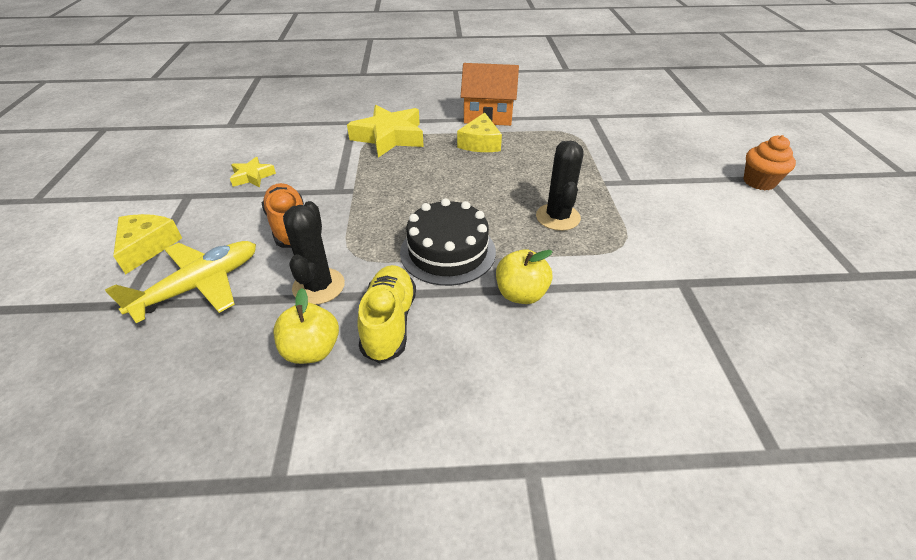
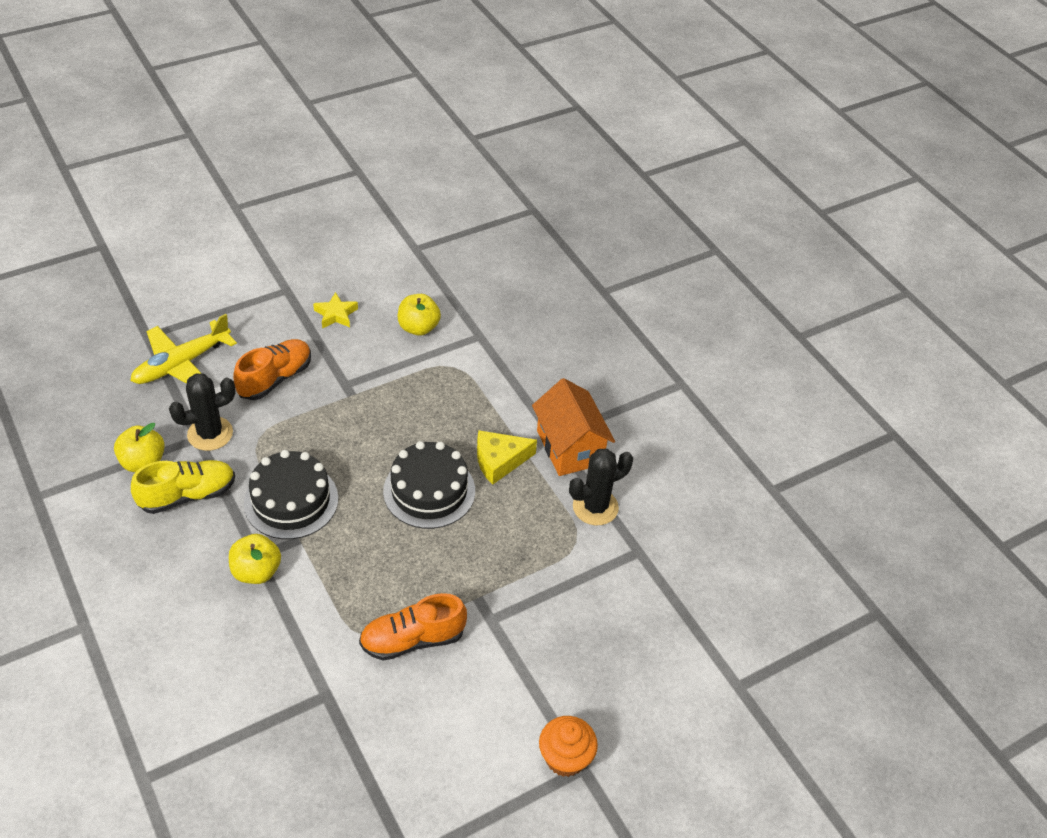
camera: 60 degrees right, 5 degrees up
(147, 247) = (211, 308): yellow cheese -> none
(200, 285) = (182, 364): yellow plane -> yellow plane turned 120 degrees clockwise
(315, 143) = (418, 328): none -> yellow apple
(389, 137) = (465, 379): yellow star -> none
(488, 178) = (429, 491): none -> black cake
(558, 217) = (386, 570): black cactus -> black cactus (595, 507)
(635, 221) = (413, 639): none -> orange shoe

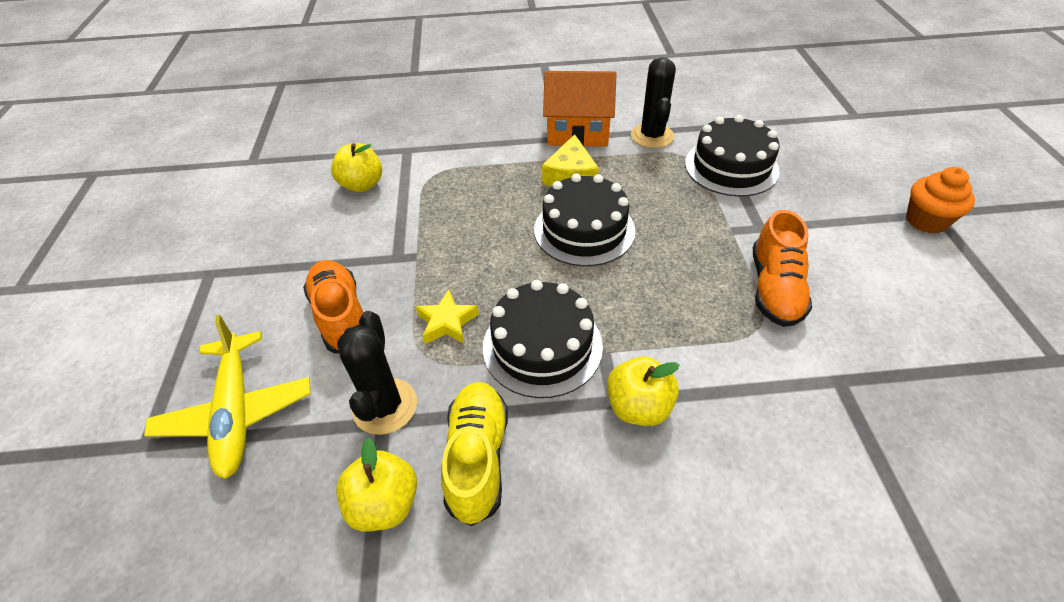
camera: 60 degrees left, 0 degrees up
(336, 314) = (287, 240): yellow star -> yellow star (447, 322)
(575, 582) = (731, 167): none -> black cake

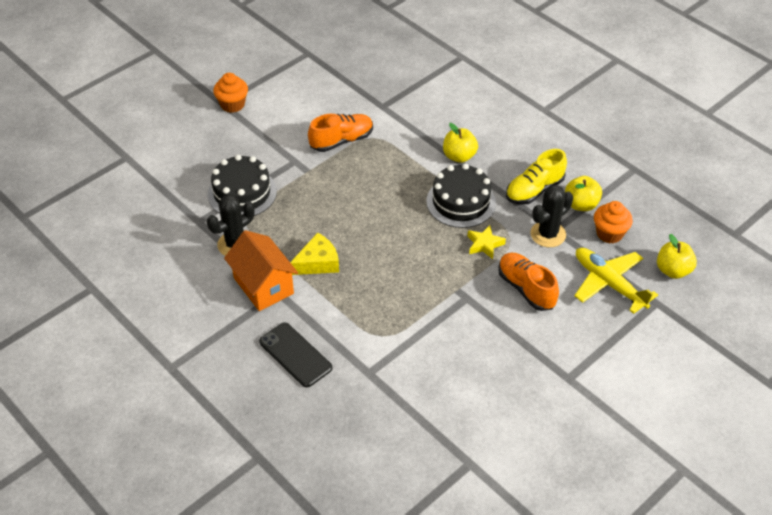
camera: 130 degrees left, 0 degrees up
(237, 412) = (609, 283): yellow plane -> yellow plane turned 75 degrees counterclockwise
(295, 493) = (609, 233): none -> orange cupcake
(341, 317) = (526, 289): orange shoe -> orange shoe turned 120 degrees clockwise
(362, 185) = (428, 367): yellow apple -> yellow apple (673, 270)
(478, 120) = (295, 355): none -> black phone
(584, 230) = (364, 229): black cake -> none

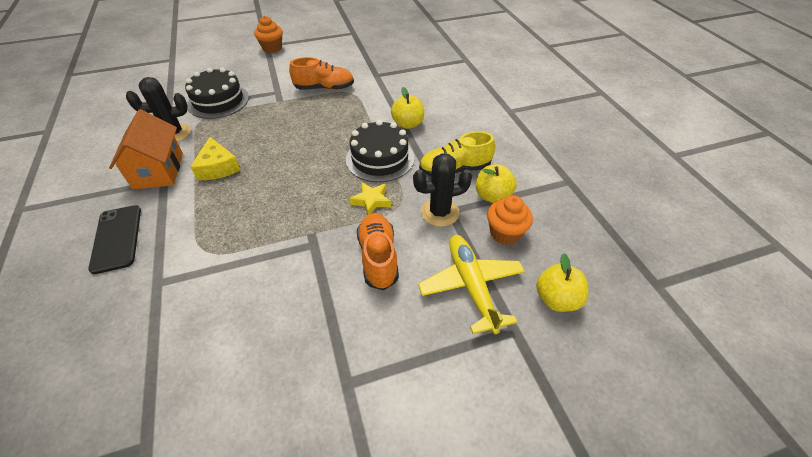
camera: 25 degrees right, 0 degrees up
(318, 262) = (218, 167): yellow cheese -> yellow cheese turned 75 degrees clockwise

